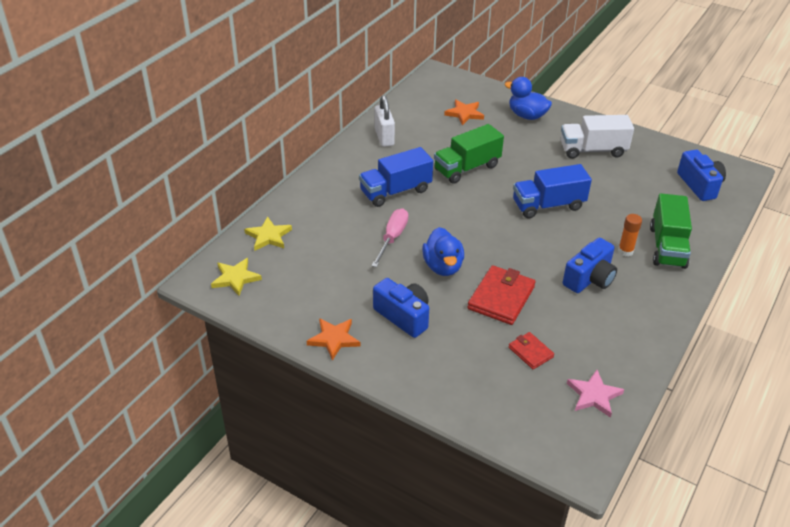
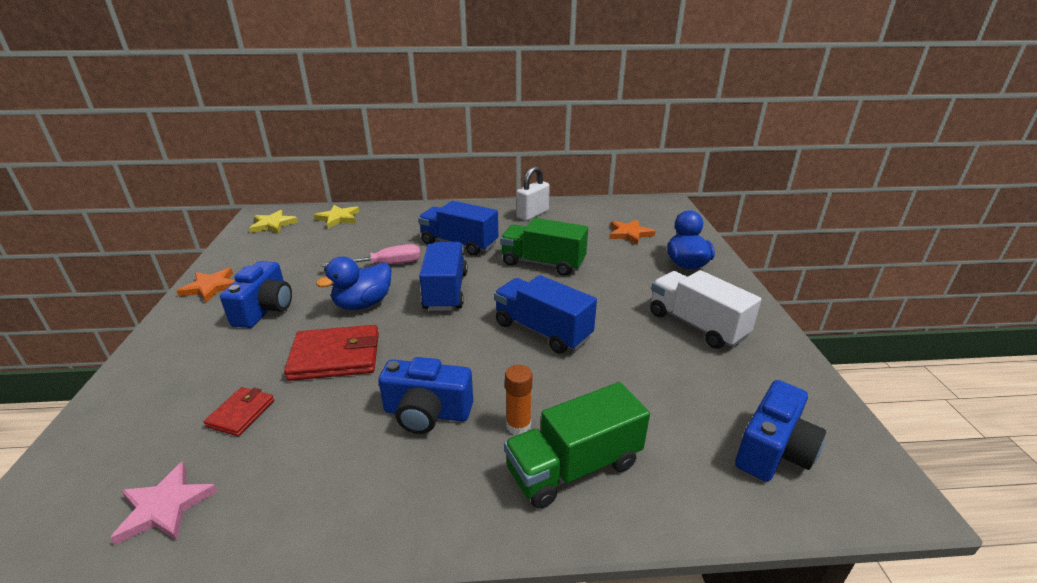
camera: 55 degrees right, 10 degrees down
(462, 224) = (446, 291): none -> blue truck

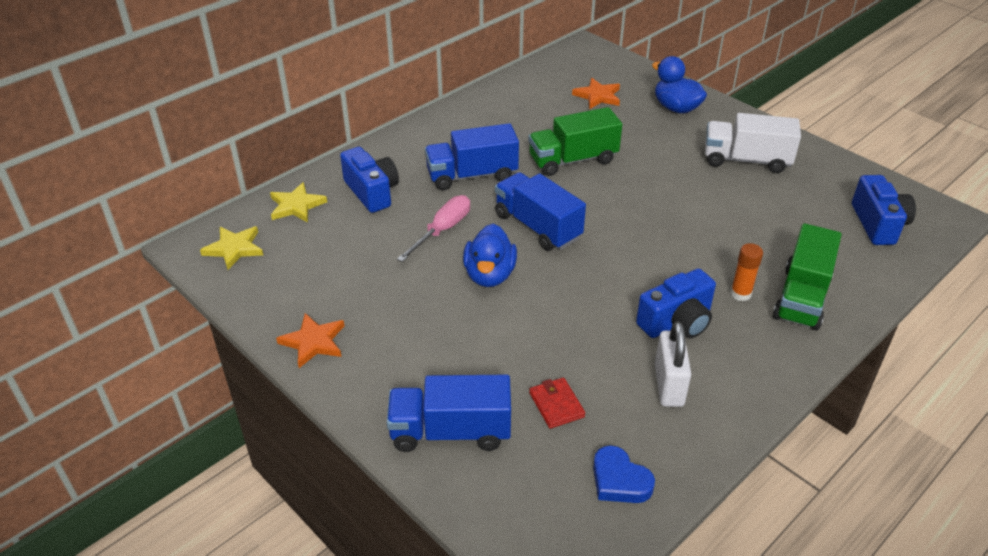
camera: 40 degrees left, 10 degrees up
(165, 507) = (619, 480): pink star -> blue heart
(265, 309) = (412, 329): blue camera -> blue camera (372, 192)
(335, 356) = (547, 327): red wallet -> none
(532, 214) = (487, 111): white padlock -> white padlock (668, 385)
(542, 331) = (659, 220): blue truck -> blue truck (450, 431)

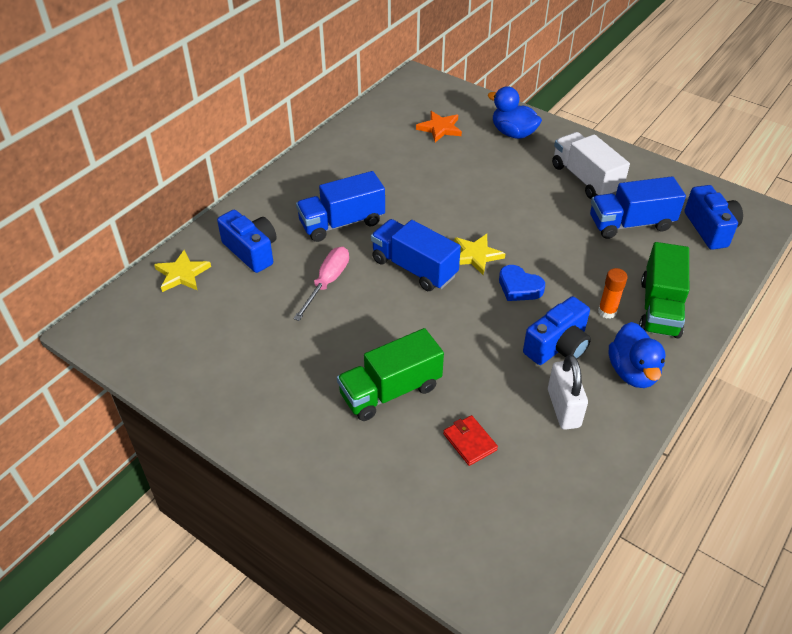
camera: 10 degrees left, 5 degrees up
(234, 249) = (133, 326): yellow star -> yellow star (476, 255)
(313, 342) = (233, 412): orange star -> none
(450, 431) = (381, 482): blue truck -> blue truck (630, 224)
(489, 275) = (381, 322): blue duck -> blue duck (632, 372)
(573, 160) = (431, 196): green truck -> green truck (390, 391)
(619, 480) = (540, 506): blue heart -> blue heart (519, 287)
(746, 160) = (585, 179): white truck -> white truck turned 60 degrees clockwise

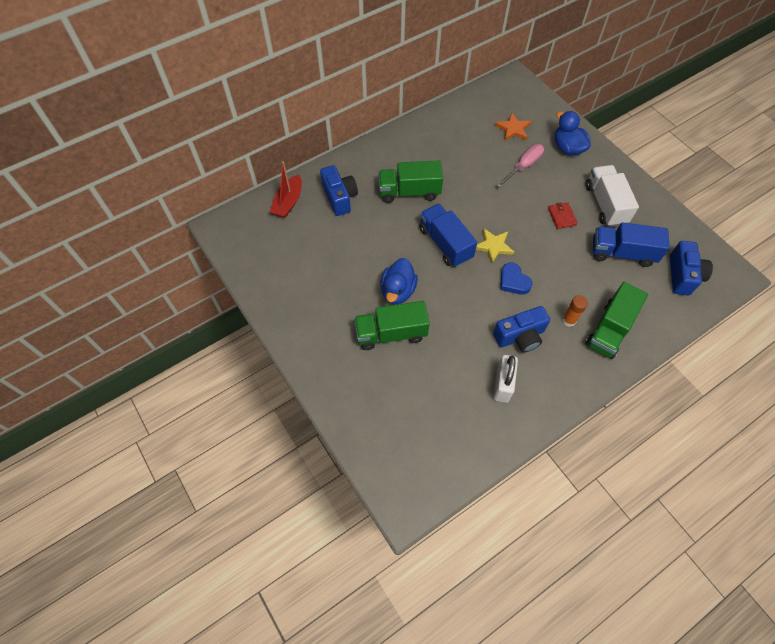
camera: 20 degrees right, 15 degrees up
(182, 274) = (288, 202): yellow star -> red boat
(327, 282) = (381, 237): pink screwdriver -> pink screwdriver (524, 166)
(342, 223) = (409, 192): blue truck -> green truck
(470, 442) = (428, 388): red wallet -> red wallet (562, 217)
(632, 372) = (564, 373): blue duck -> blue duck (398, 291)

